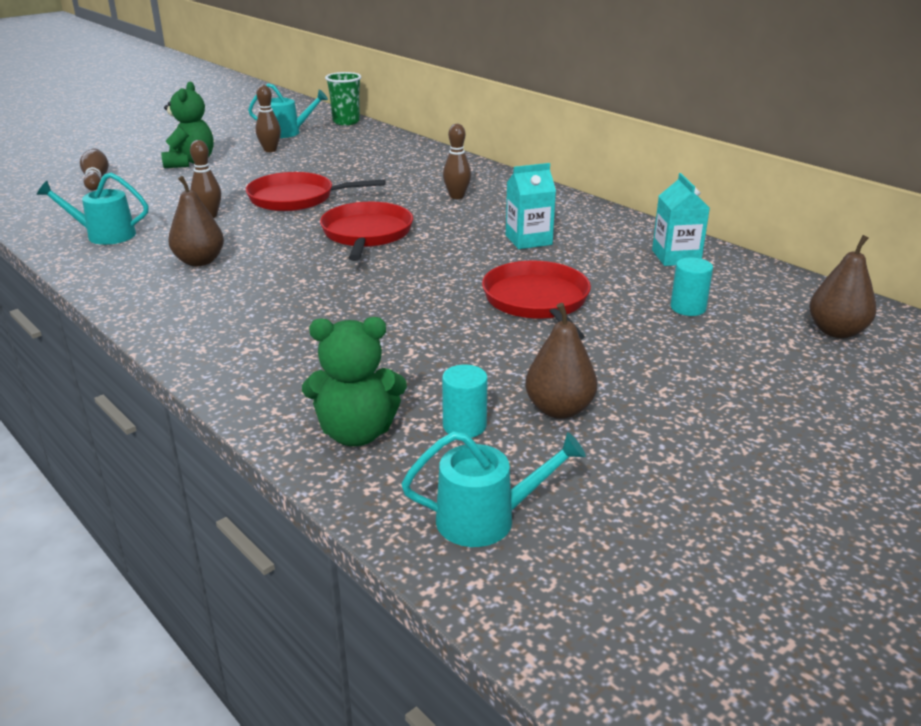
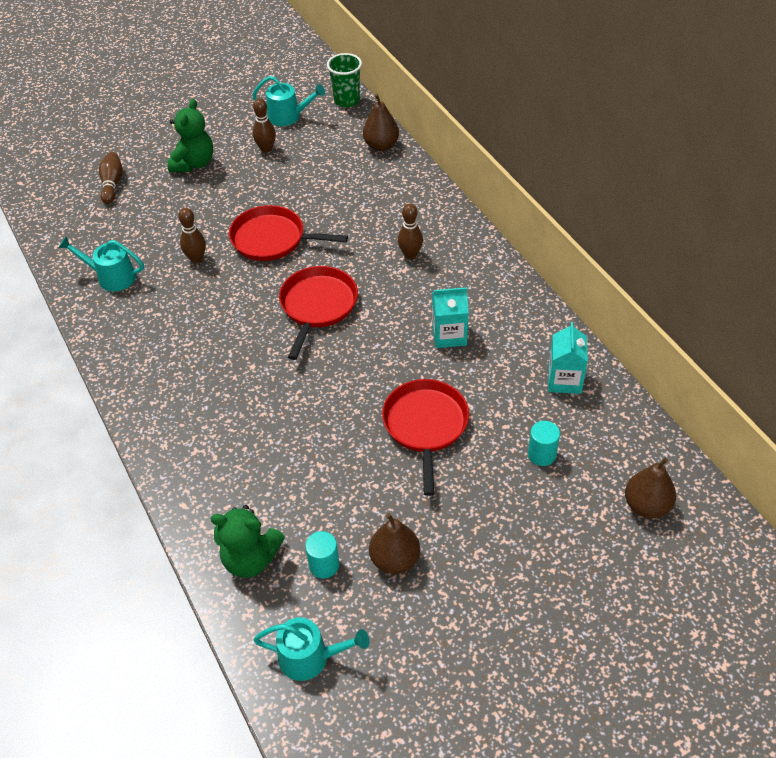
camera: 15 degrees right, 20 degrees up
(199, 261) = (179, 327): brown pear -> brown pear (381, 145)

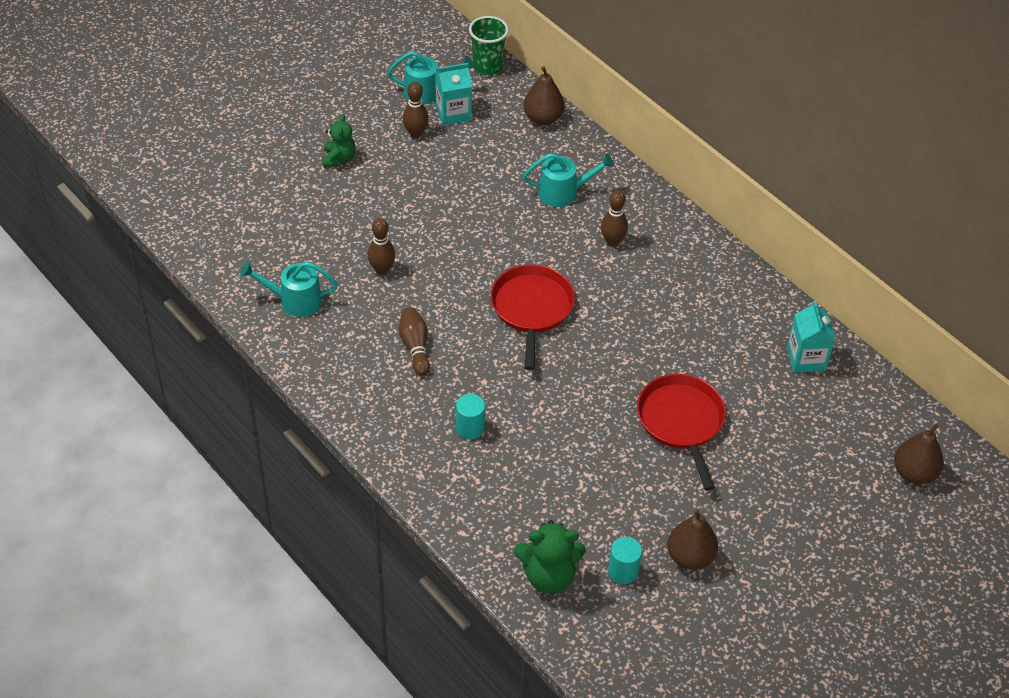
camera: 15 degrees left, 0 degrees up
(112, 184) = (254, 192): brown bowling pin -> brown bowling pin (415, 347)
(193, 163) = (339, 159): green teddy bear -> green teddy bear, size x0.66
(272, 239) = (458, 239): red pan -> none
(310, 657) = (637, 658): turquoise watering can -> turquoise watering can (563, 192)
(449, 335) = (678, 325): turquoise carton -> turquoise carton (453, 113)
(542, 454) = (803, 436): turquoise cylinder -> turquoise cylinder (470, 428)

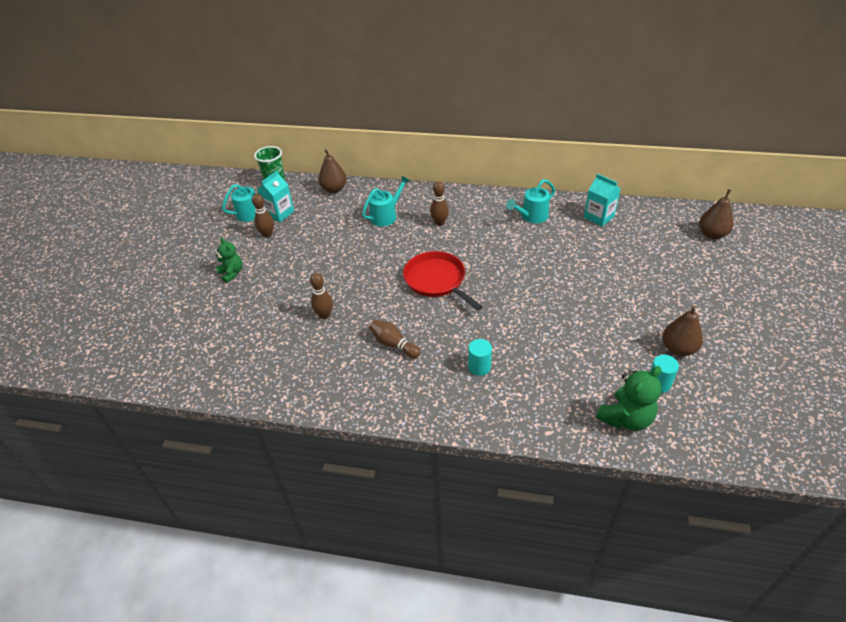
camera: 35 degrees left, 5 degrees down
(295, 301) = (286, 368): turquoise watering can -> turquoise watering can (531, 216)
(681, 421) = (583, 284): red pan -> none

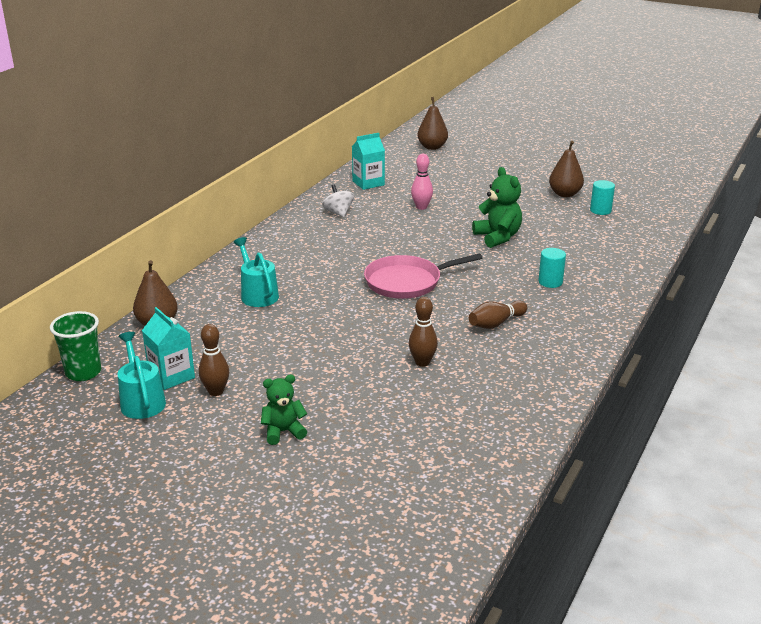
camera: 75 degrees left, 15 degrees down
(437, 280) = (406, 282): red pan -> pink pan
(439, 223) = (304, 263): brown bowling pin -> none
(531, 216) = (338, 212): turquoise watering can -> white spinning top
(574, 258) = (421, 207): none -> pink bowling pin
(626, 418) = (634, 231): green teddy bear -> green teddy bear (497, 237)

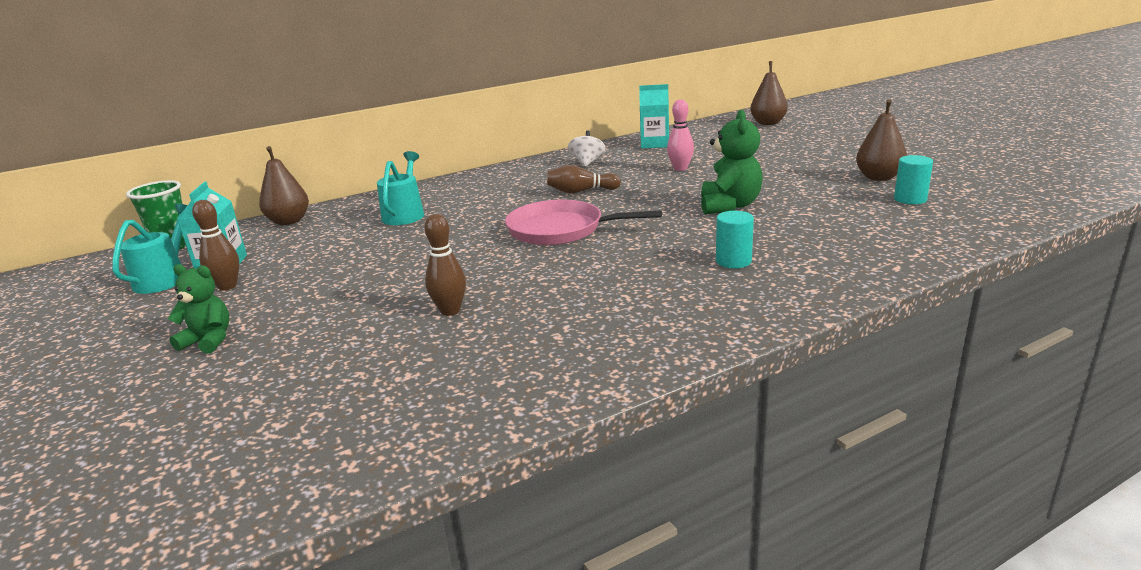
camera: 35 degrees right, 5 degrees down
(496, 323) = (597, 291): brown bowling pin -> brown bowling pin (581, 191)

